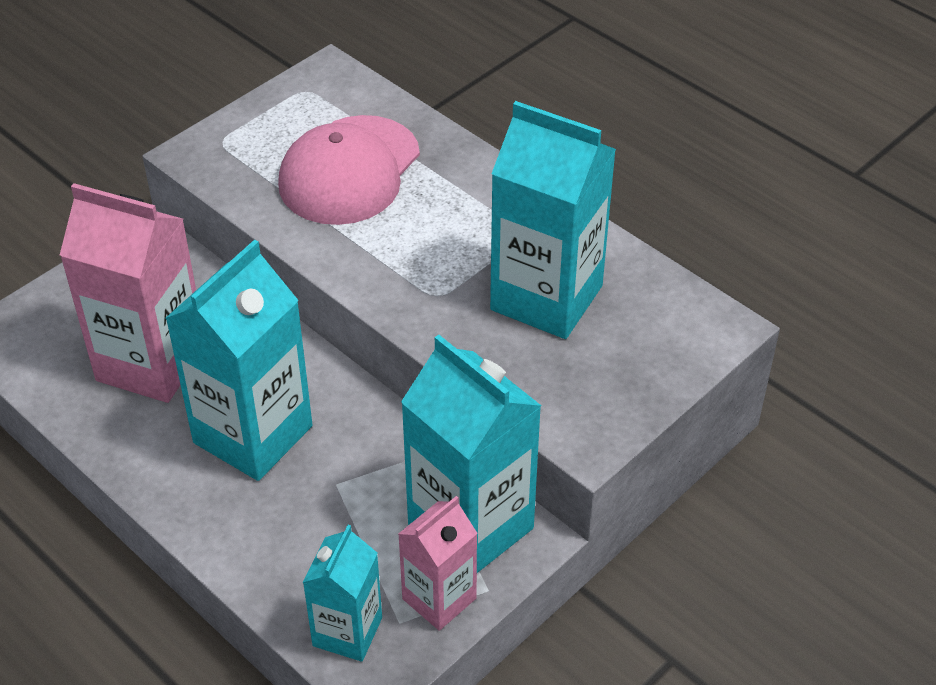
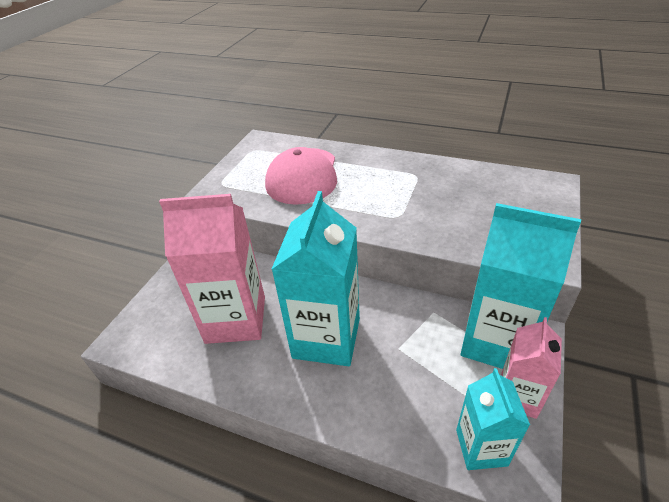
camera: 20 degrees left, 5 degrees down
(546, 298) = (457, 199): turquoise carton -> none

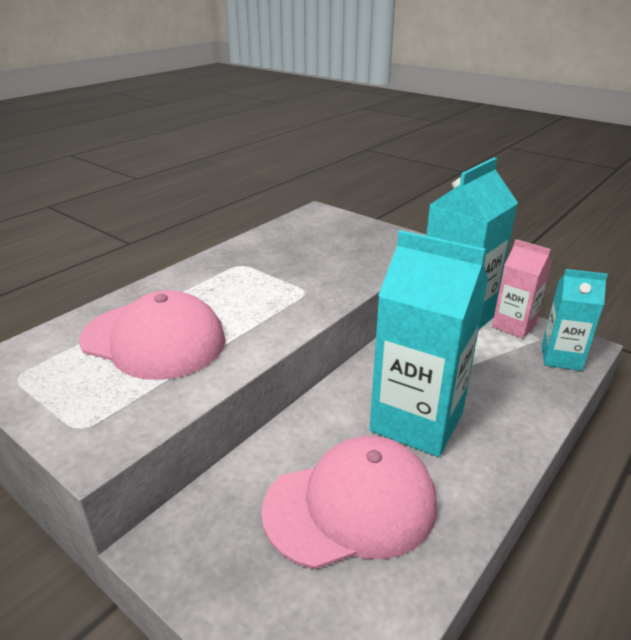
camera: 75 degrees left, 10 degrees down
(236, 319) = (351, 506): pink carton -> pink cap

